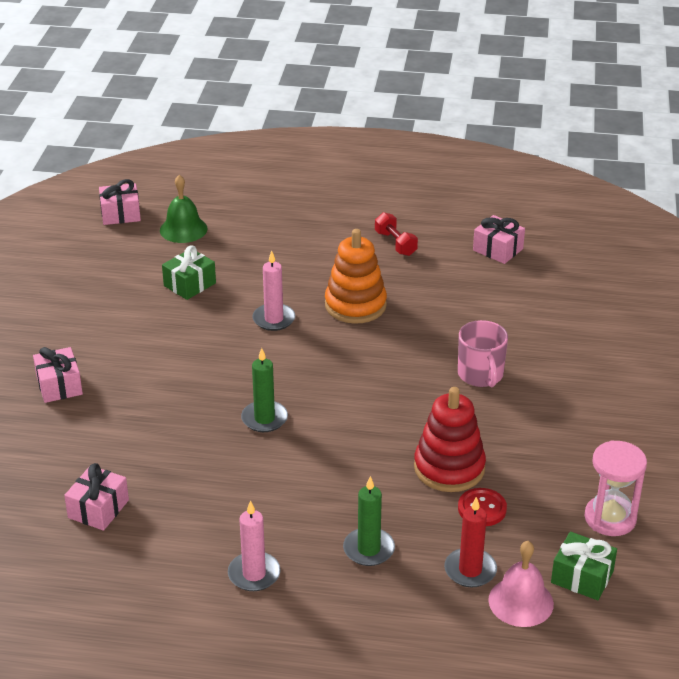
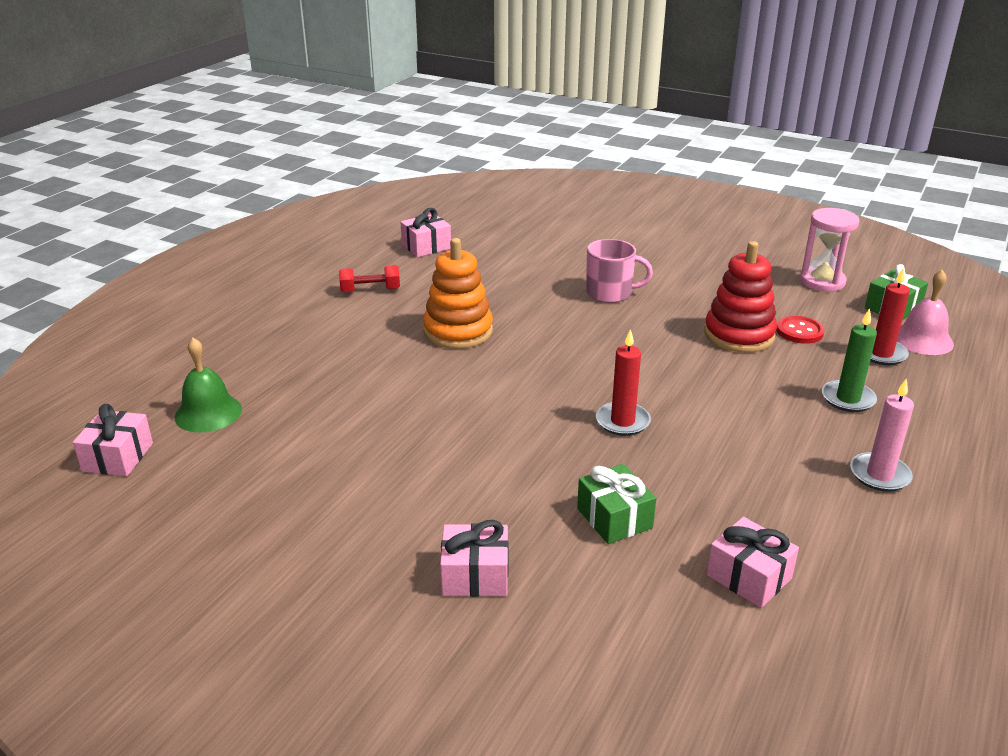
camera: 70 degrees left, 5 degrees down
(190, 284) = (332, 428): green gift -> green gift (614, 518)
(264, 419) = (622, 421): green candle -> red candle
(274, 319) = (447, 383): pink candle -> none

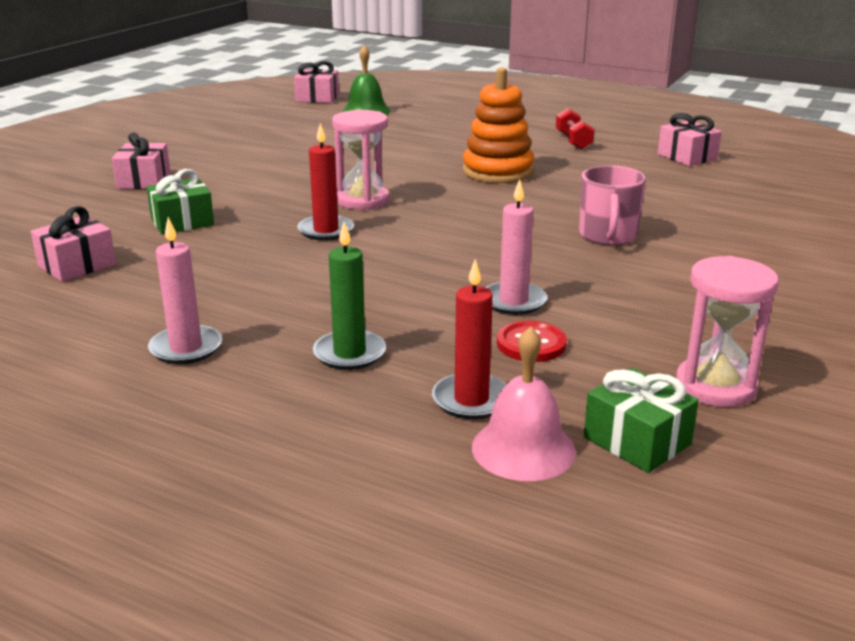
camera: 90 degrees right, 5 degrees down
(540, 404) = (362, 200): none -> pink hourglass
(739, 335) = (513, 301): red stacking toy -> pink candle

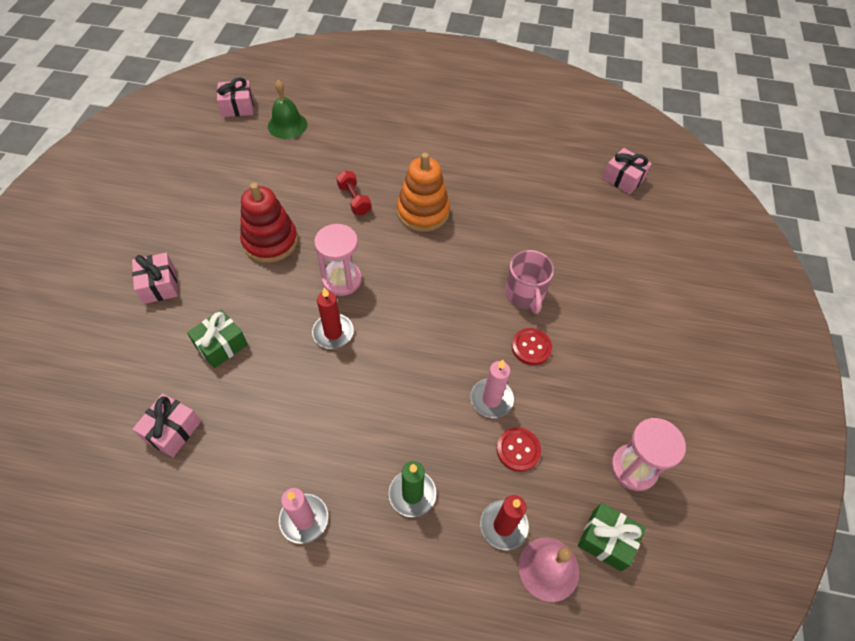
camera: 20 degrees left, 30 degrees up
(293, 170) = (270, 241): none -> red stacking toy
(573, 141) = (461, 150): red dumbbell -> red dumbbell (354, 200)
(596, 272) = (531, 347): none -> red button
(687, 157) = (545, 161): pink gift -> pink gift (623, 179)

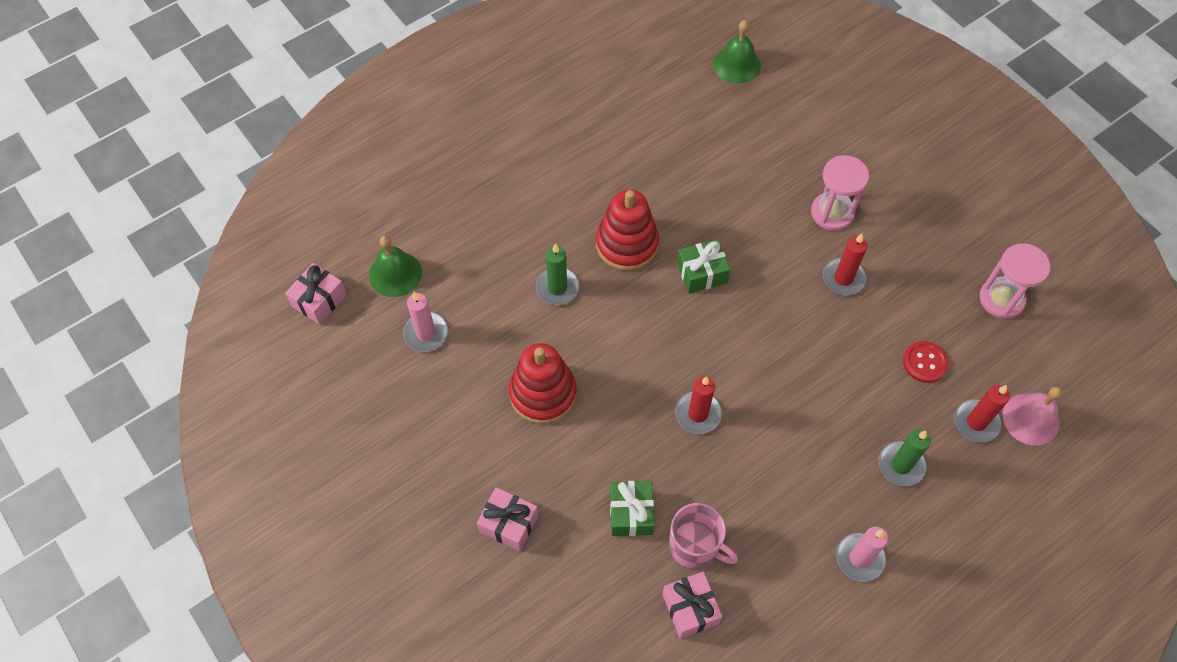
camera: 45 degrees left, 5 degrees up
(342, 280) = (645, 366): pink hourglass -> pink hourglass (832, 213)
(354, 200) = (557, 288): red dumbbell -> green candle
(423, 212) = (627, 244): orange stacking toy -> red stacking toy
(491, 399) = (866, 345): pink candle -> pink candle (426, 333)
(525, 294) = (788, 239): pink mug -> pink mug (695, 545)
(531, 347) = (843, 278): red button -> red candle
(606, 540) = (1039, 364): green gift -> green gift (701, 273)
(623, 179) = (737, 64): pink gift -> green bell

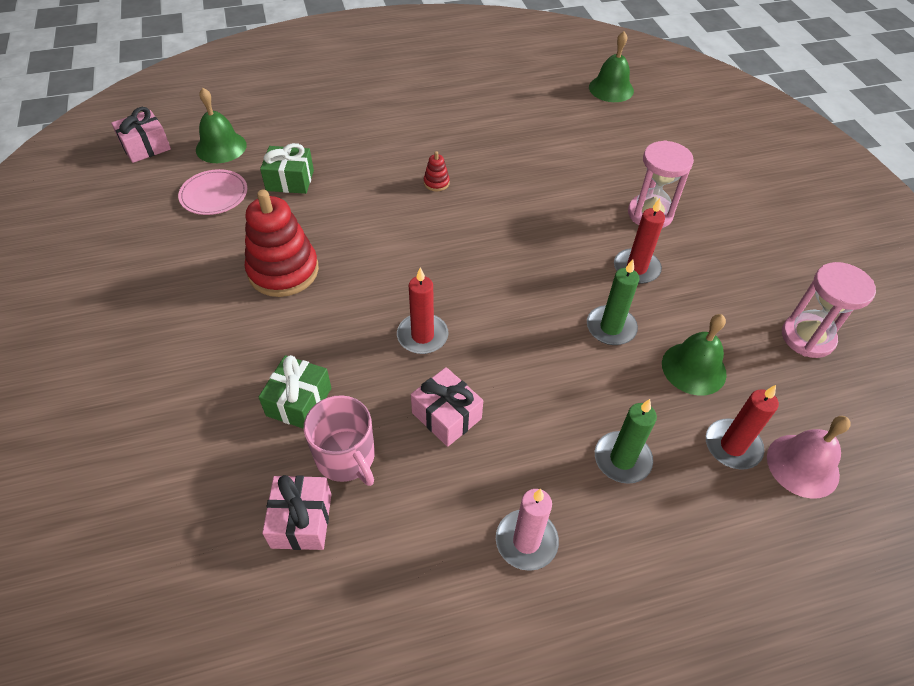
camera: 20 degrees right, 10 degrees down
(426, 333) = (214, 195): pink candle -> pink plate
(509, 524) = (173, 368): pink gift -> pink gift (446, 416)
(557, 288) = (352, 196): green candle -> green candle (611, 327)
(627, 244) = (436, 183): red stacking toy -> red stacking toy, size x0.41
(701, 273) = (494, 223): green gift -> green gift (290, 180)
(924, 362) = (693, 368): red button -> green bell

